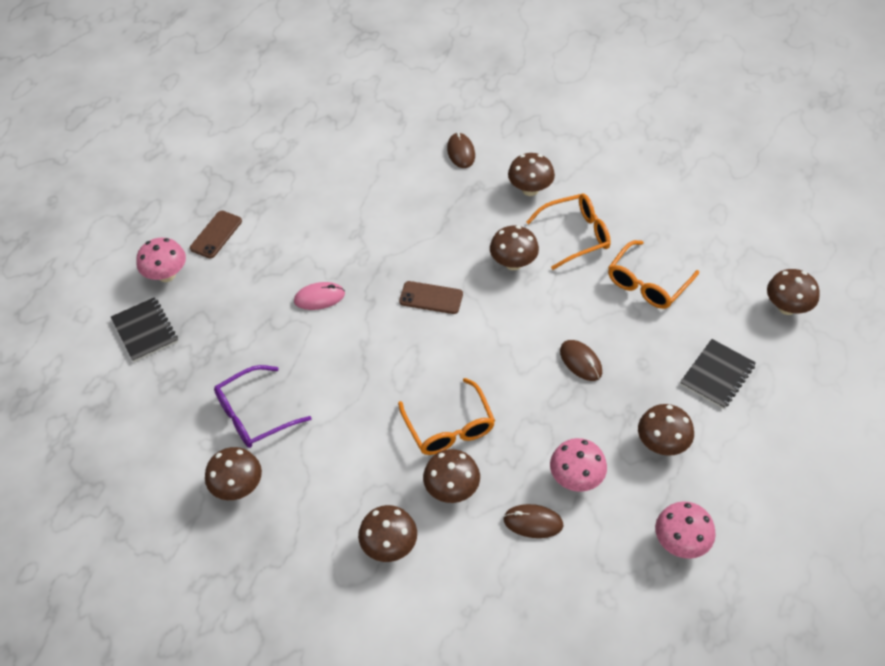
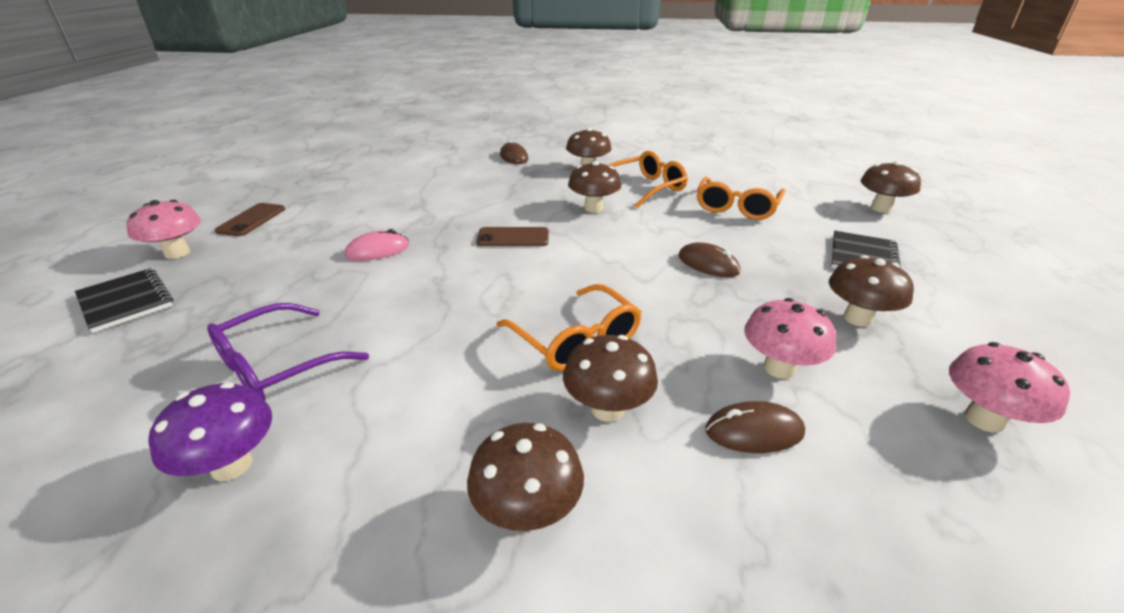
camera: 15 degrees left, 20 degrees down
(238, 487) = (231, 465): brown mushroom -> purple mushroom

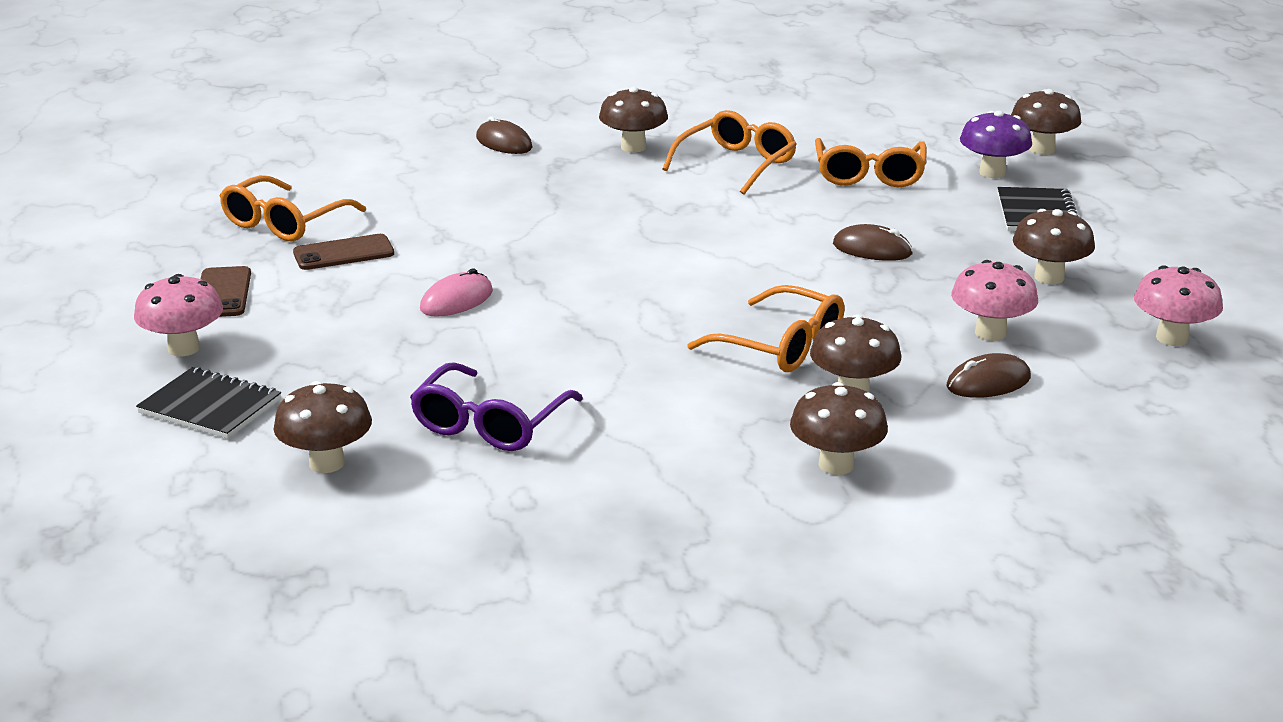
camera: 20 degrees left, 5 degrees down
(231, 465) = (549, 493): purple mushroom -> purple mushroom (992, 172)
(342, 183) = (284, 223): none -> orange glasses
(513, 238) = (616, 257): brown phone -> brown phone (343, 253)
(593, 208) = (687, 203): brown mushroom -> brown mushroom (327, 463)

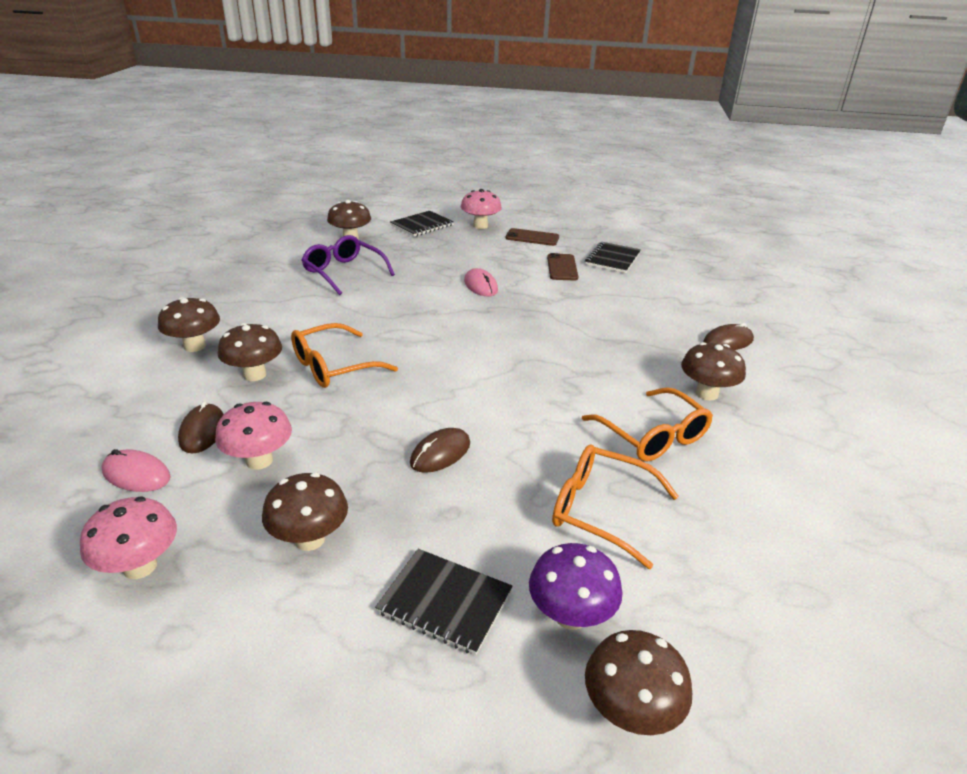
camera: 110 degrees right, 5 degrees up
(284, 223) = (612, 259): orange glasses -> black notebook
(1090, 390) = (136, 474): none -> pink mouse

